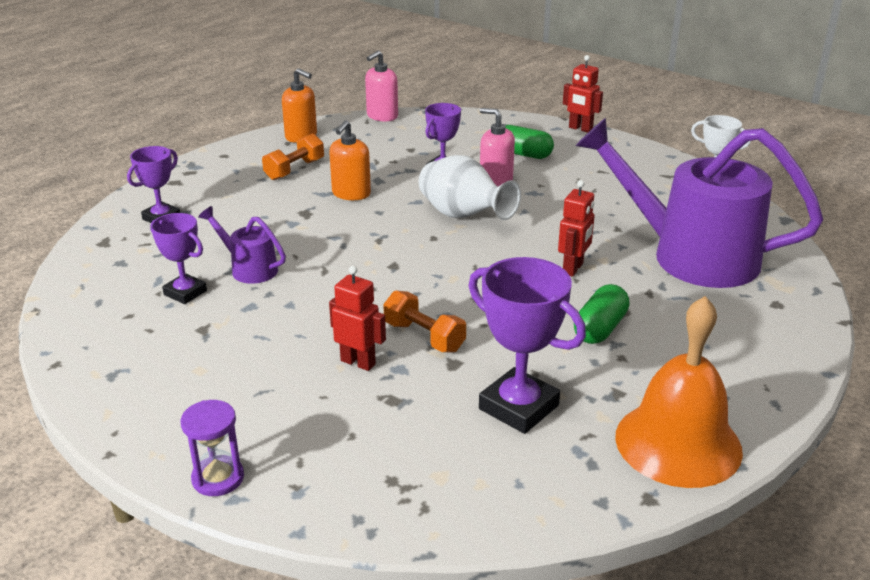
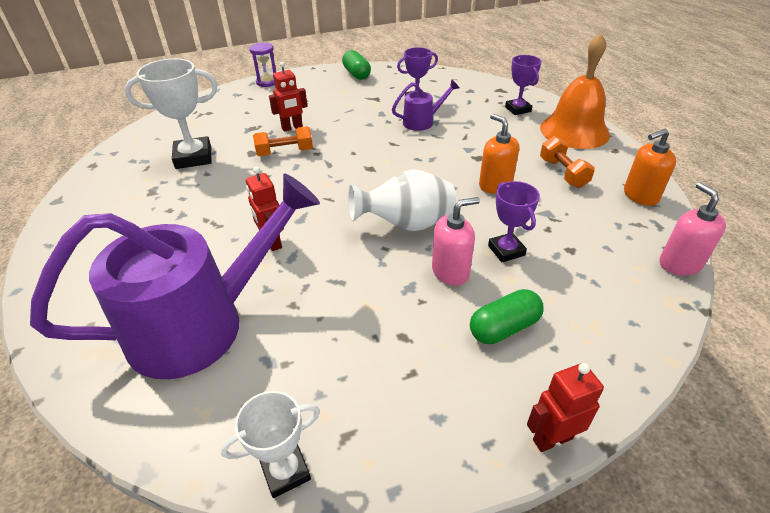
camera: 125 degrees right, 10 degrees up
(518, 407) = (193, 157): purple trophy -> white trophy
(600, 328) = (201, 216): green capsule -> green capsule (356, 74)
(678, 443) = (95, 191): orange bell -> orange bell (574, 131)

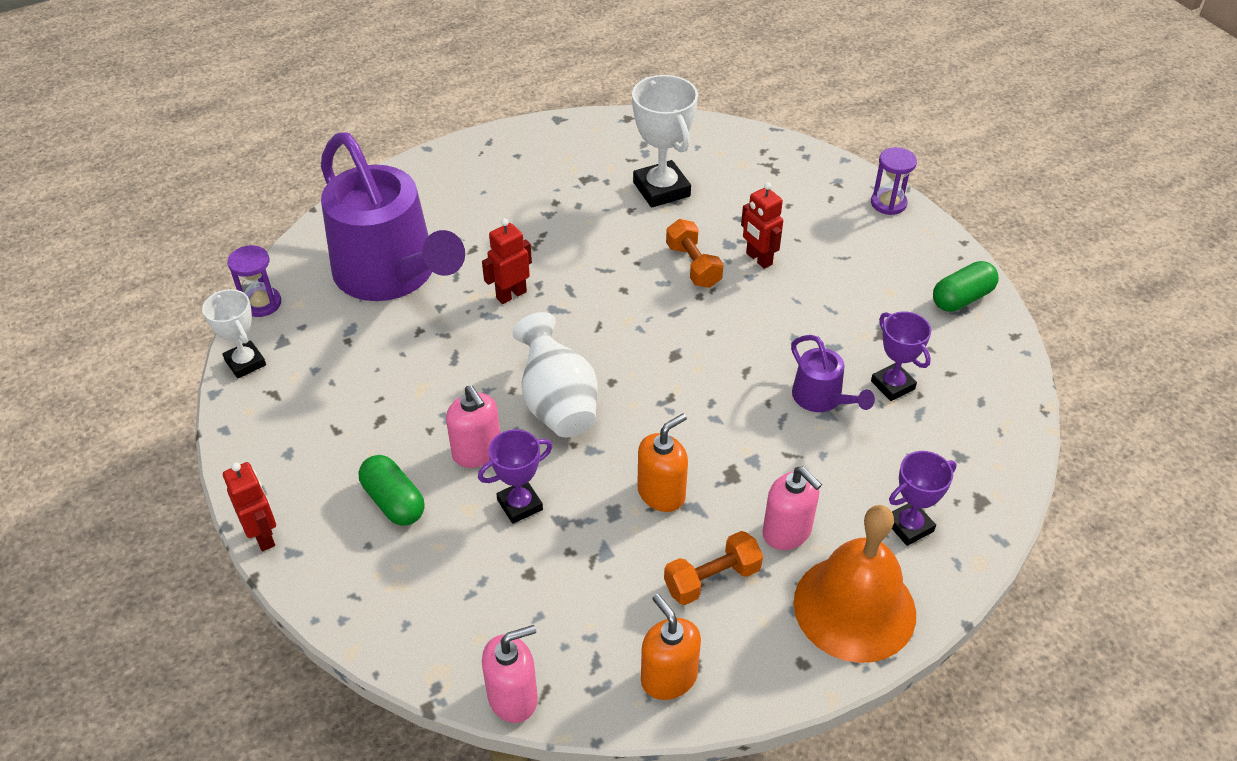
camera: 80 degrees right, 5 degrees up
(185, 456) = (261, 303): none -> purple hourglass
(524, 144) = (787, 532): none -> pink soap dispenser

